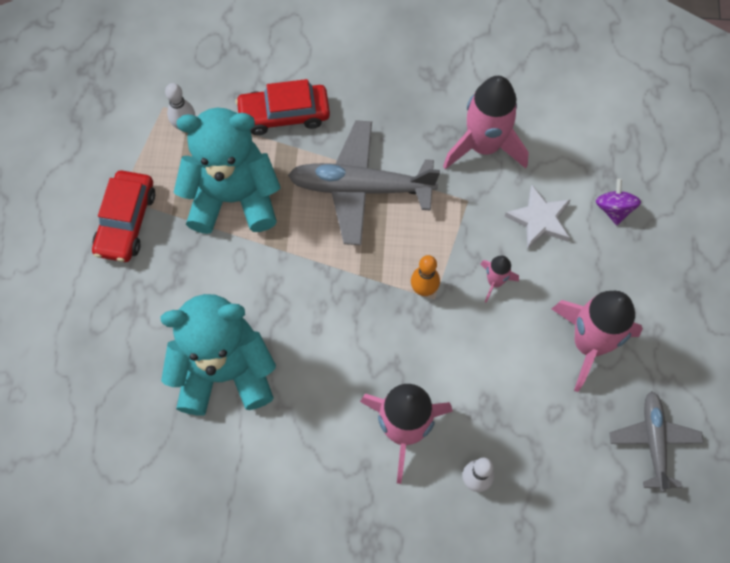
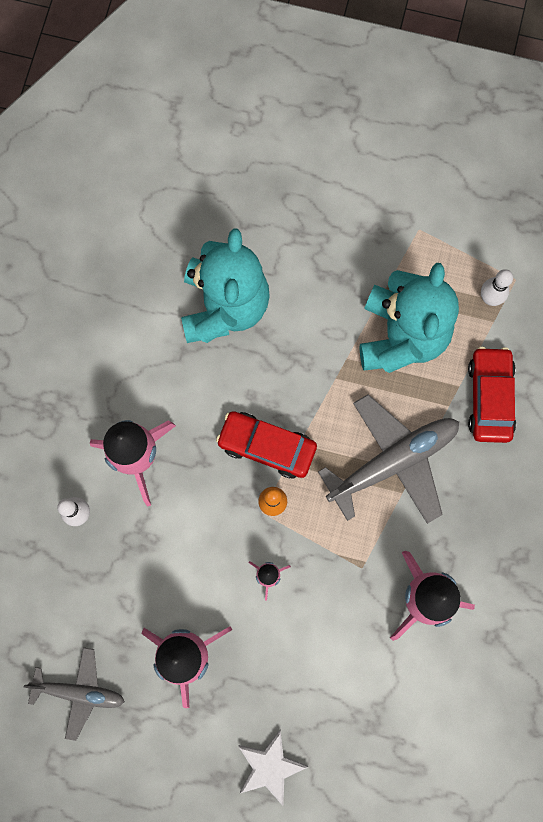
camera: 100 degrees right, 10 degrees up
(126, 222) = (391, 233): red car -> red car (267, 446)
(360, 188) = (393, 461): grey plane -> grey plane turned 45 degrees clockwise
(539, 219) = (328, 638): white star -> white star (270, 767)
(614, 209) = (327, 721): purple spinning top -> none

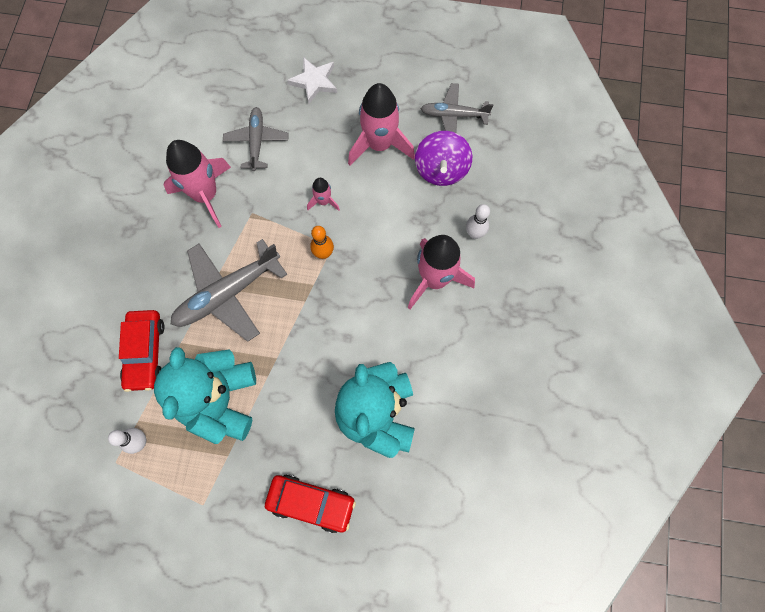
camera: 175 degrees right, 5 degrees down
(108, 609) = (441, 169): none -> purple spinning top
(267, 446) = (331, 297): red car -> red car (311, 503)
(354, 674) = (256, 141): none -> grey plane

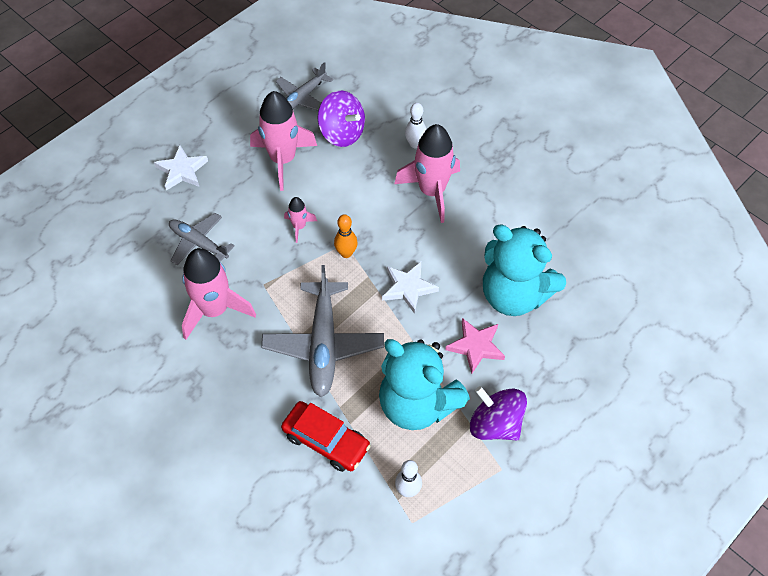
camera: 55 degrees left, 15 degrees down
(240, 474) = (495, 424): none -> purple spinning top
(304, 413) = (476, 346): none -> pink star
(311, 503) = (556, 384): red car -> none
(324, 323) = (408, 288): none -> white star

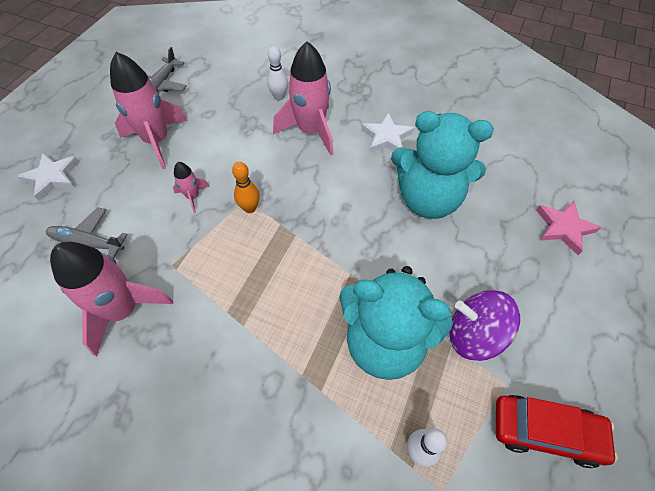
camera: 20 degrees left, 0 degrees up
(323, 344) = (259, 309): grey plane -> none
(326, 441) = (301, 423): red car -> red car (545, 432)
(342, 133) = (208, 104): purple spinning top -> none
(408, 288) = (325, 223): white star -> white star (386, 137)
(476, 346) = (416, 259): pink star -> pink star (563, 228)

